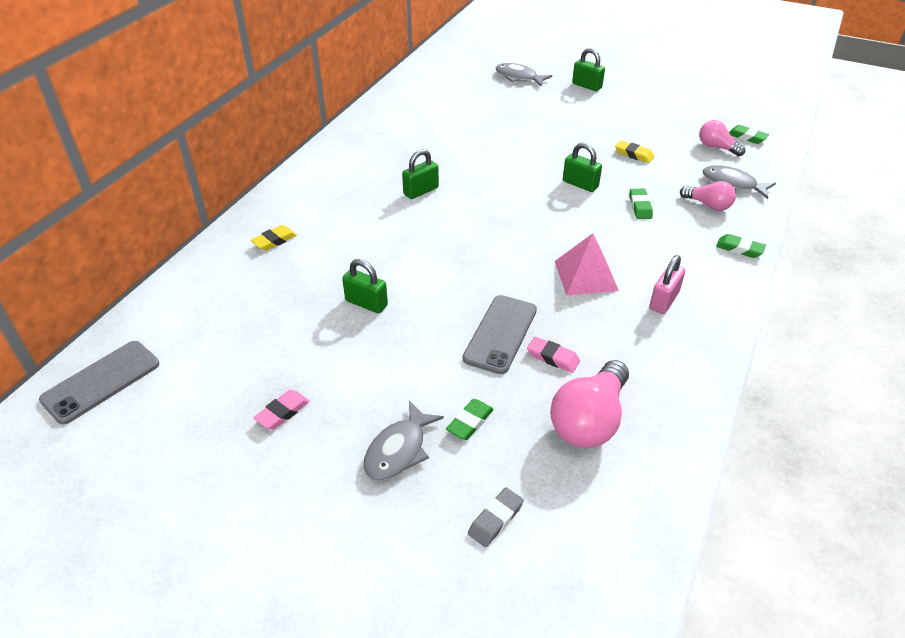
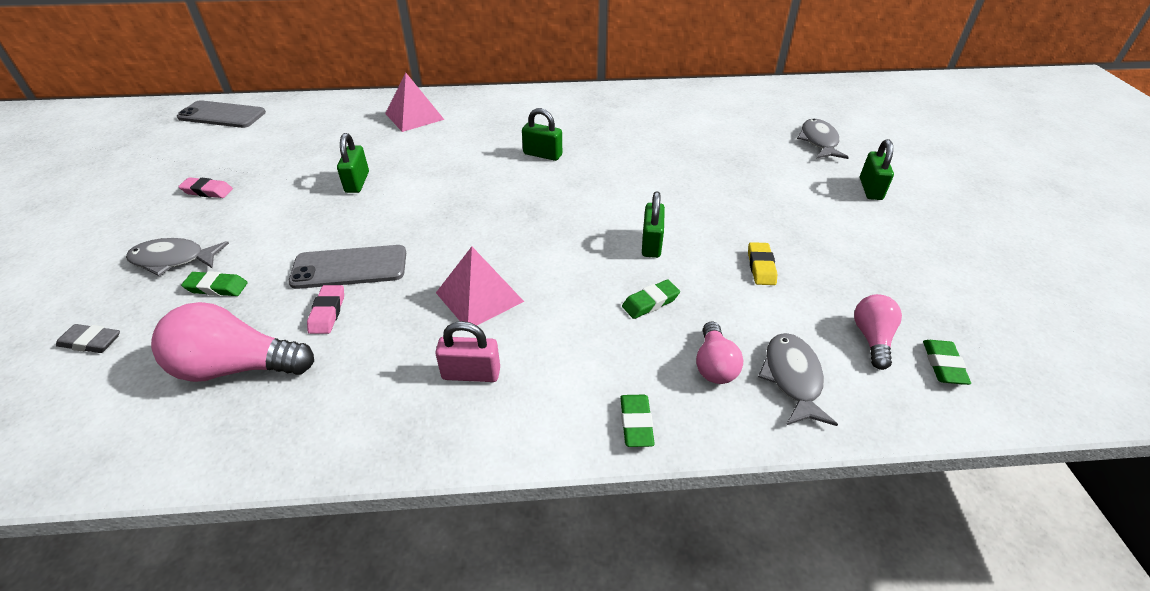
camera: 60 degrees right, 0 degrees up
(274, 241) = (414, 116): yellow eraser -> pink pyramid

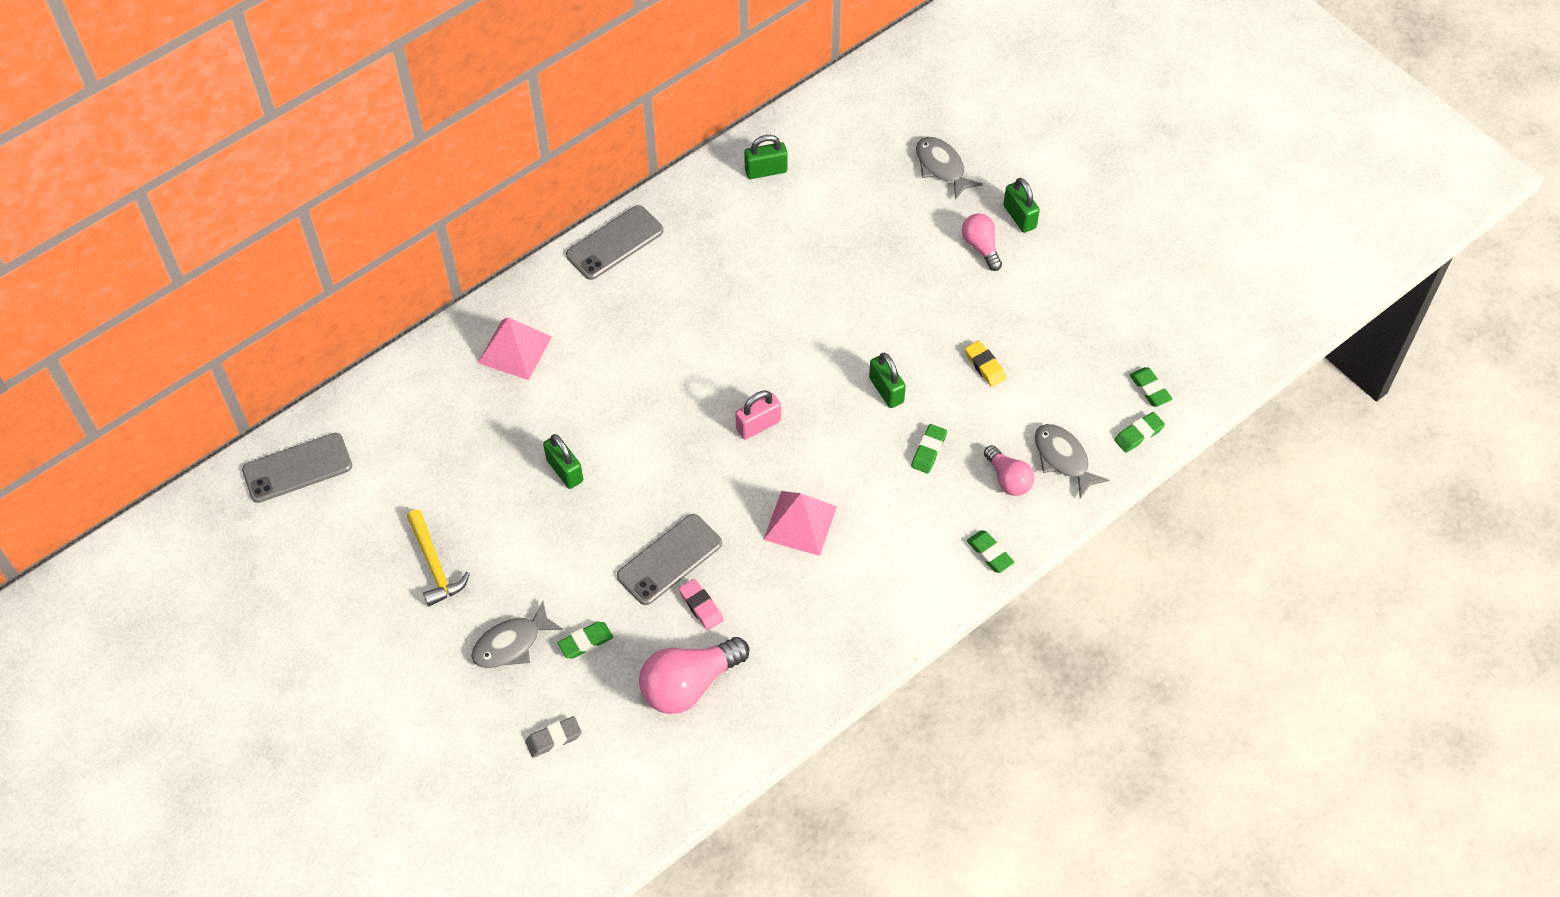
camera: 35 degrees left, 15 degrees up
(207, 191) = (434, 565): pink eraser -> yellow hammer
(471, 373) = (855, 586): pink padlock -> pink padlock (758, 425)
(538, 96) = (615, 243): none -> grey phone
(542, 154) = (702, 332): green padlock -> green padlock (766, 171)
(872, 338) = (1096, 392): pink light bulb -> pink light bulb (981, 247)
(905, 401) = (1138, 434): none -> green eraser

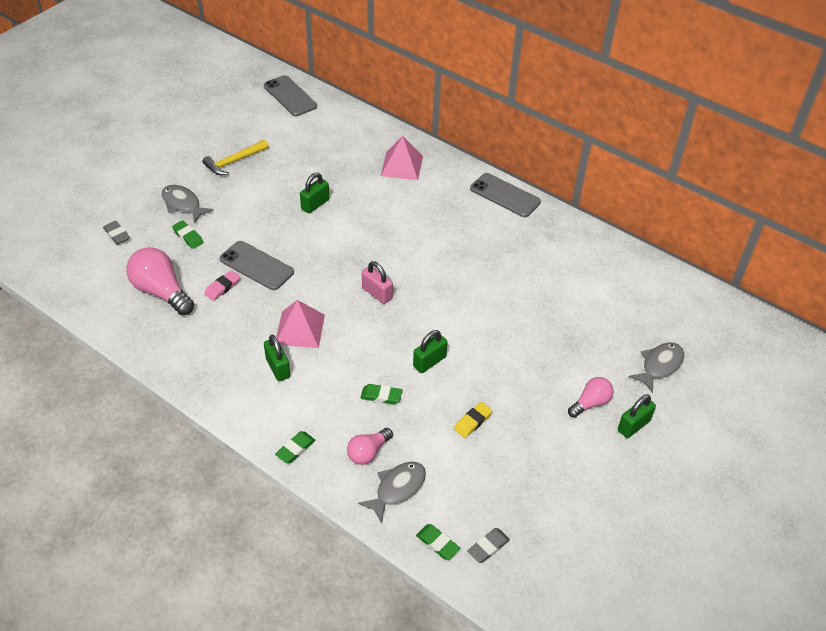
camera: 75 degrees right, 10 degrees down
(766, 171) = (604, 261): green padlock -> green padlock (278, 368)
(1150, 389) = (488, 547): green eraser -> grey eraser

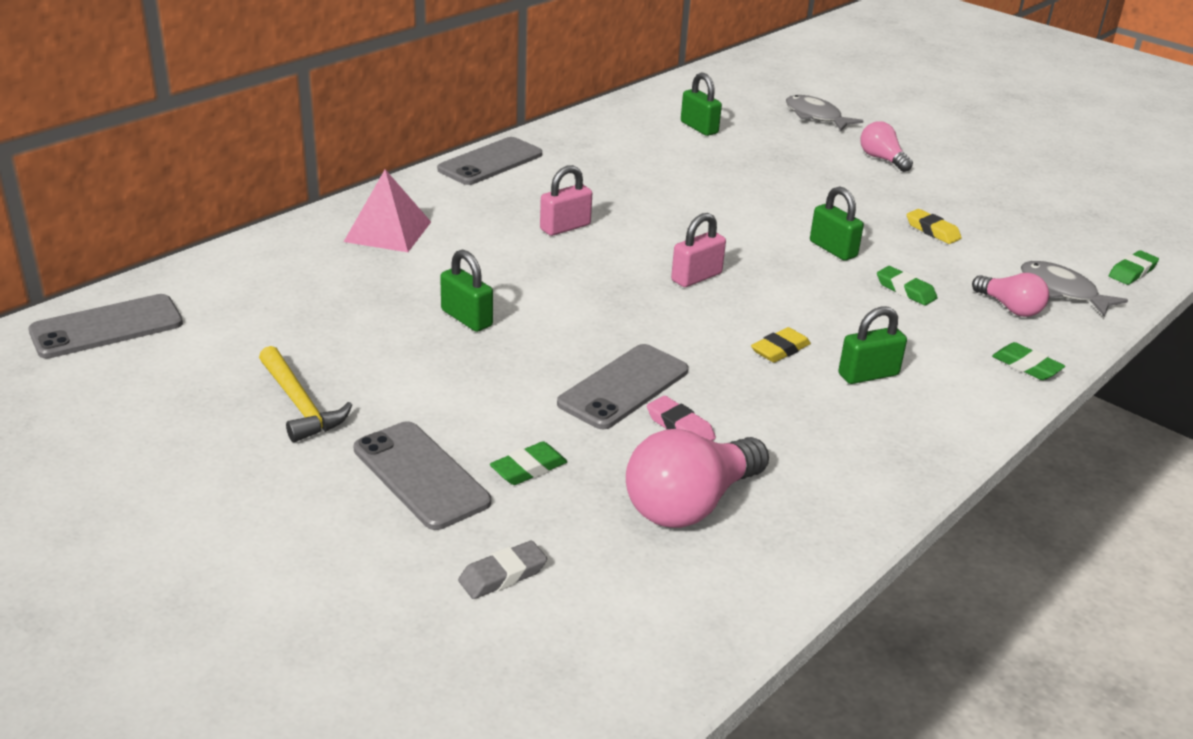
camera: 85 degrees left, 15 degrees down
(183, 204) = (420, 475): grey fish -> grey phone
(300, 329) = (780, 350): pink pyramid -> yellow eraser
(381, 396) = (905, 290): green eraser -> green eraser turned 60 degrees counterclockwise
(426, 234) = (565, 227): none -> pink padlock
(488, 547) = (1120, 242): grey eraser -> none
(633, 425) = (910, 142): green padlock -> green padlock (699, 128)

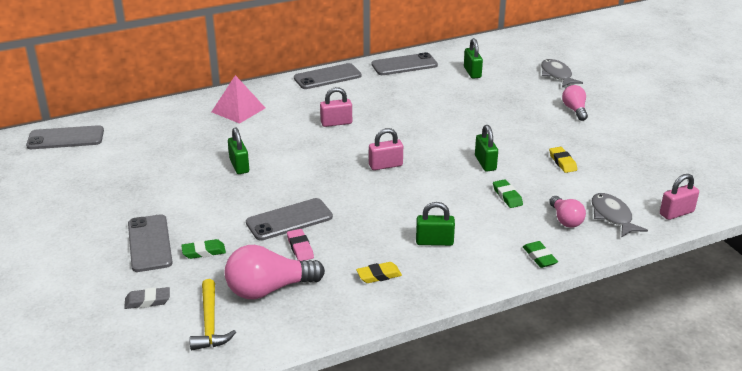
camera: 25 degrees right, 0 degrees up
(300, 405) = (122, 195): yellow hammer -> yellow hammer (210, 323)
(592, 130) = (404, 65): none -> grey phone
(780, 350) = (395, 217): yellow eraser -> yellow eraser (379, 275)
(1132, 272) = (676, 213): green eraser -> pink padlock

